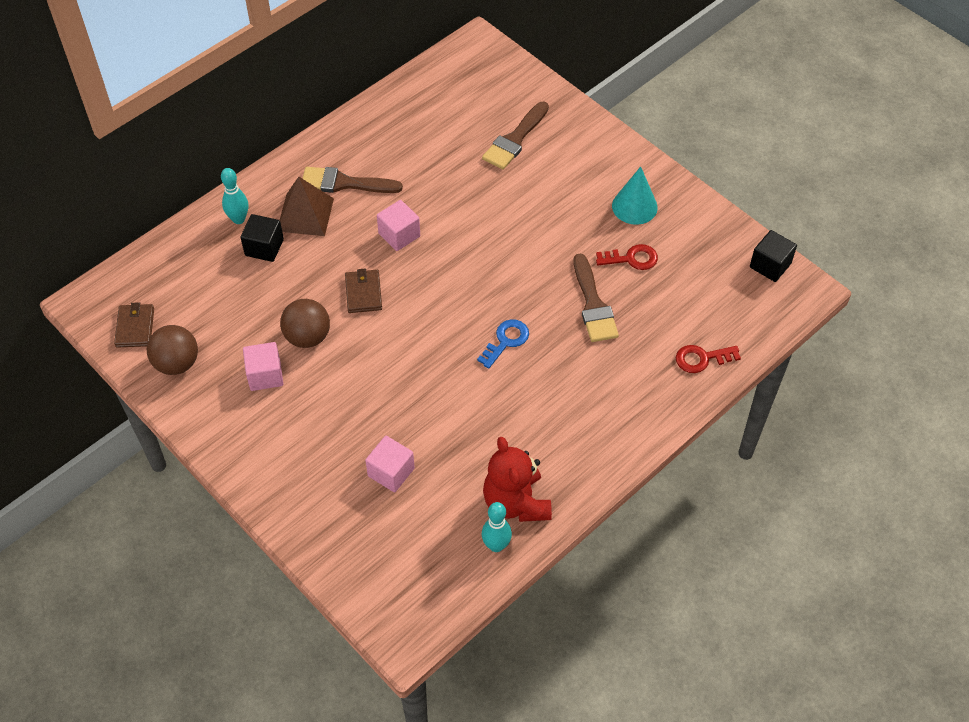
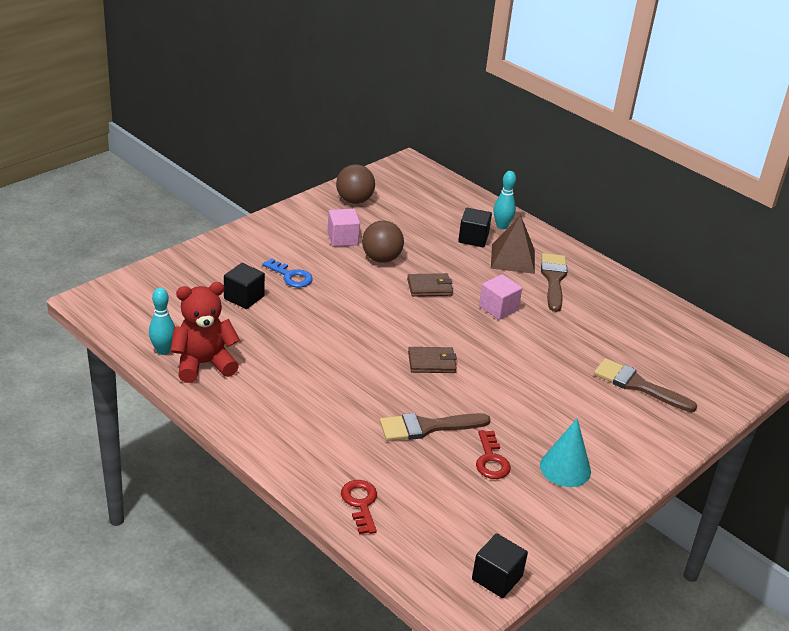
camera: 85 degrees right, 20 degrees down
(135, 327) = (387, 183): brown wallet -> brown wallet (431, 362)
(391, 472) = (244, 297): pink cube -> black cube
(506, 341) = (380, 367): blue key -> blue key (291, 276)

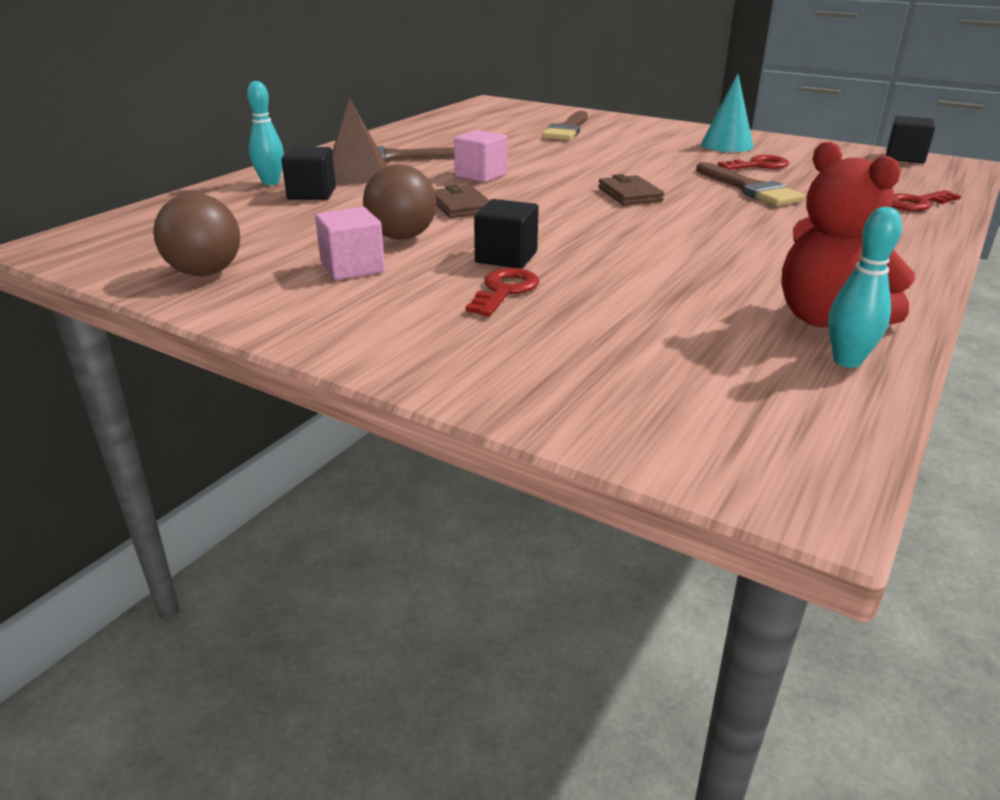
camera: 100 degrees left, 5 degrees down
(244, 297) = (607, 318): black cube -> black cube (506, 257)
(291, 276) = (504, 291): blue key -> red key

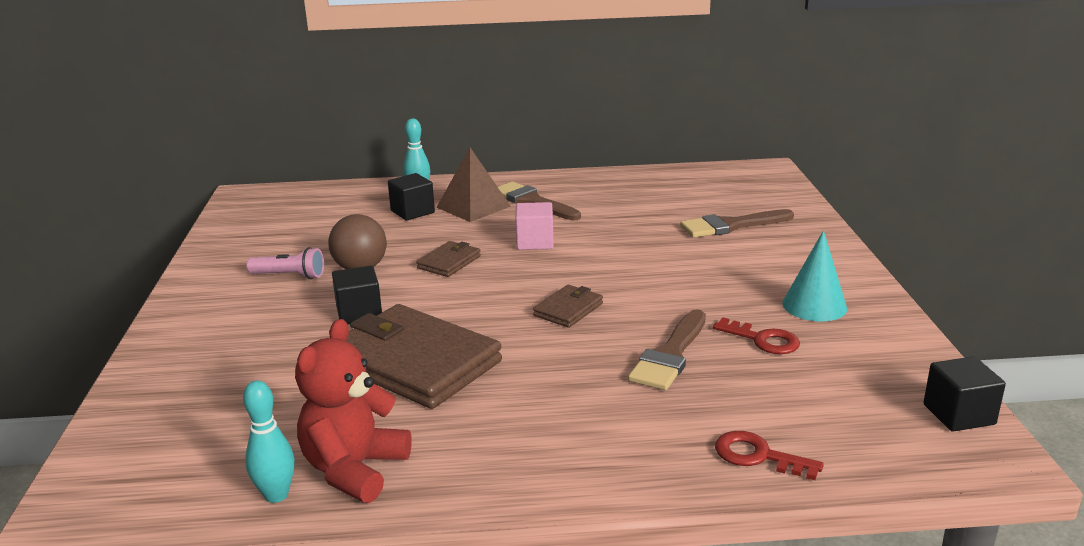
camera: 55 degrees right, 5 degrees down
(205, 273) = (242, 244): brown ball -> none
(352, 267) = (290, 276): pink cube -> pink flashlight
(504, 291) = (295, 333): red key -> none
(649, 258) = (414, 363): none -> brown wallet

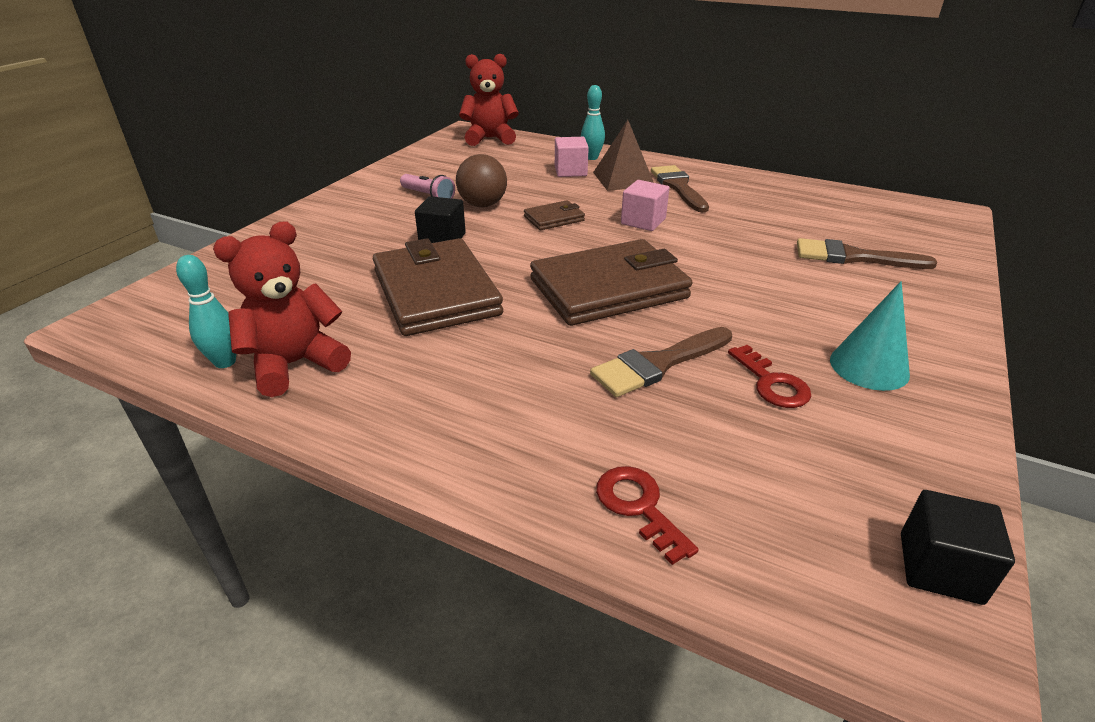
camera: 30 degrees right, 10 degrees up
(283, 198) = (490, 138): none -> red teddy bear
(412, 212) = (570, 171): black cube -> pink cube
(568, 309) = (608, 289): brown wallet -> brown wallet, size x2.17

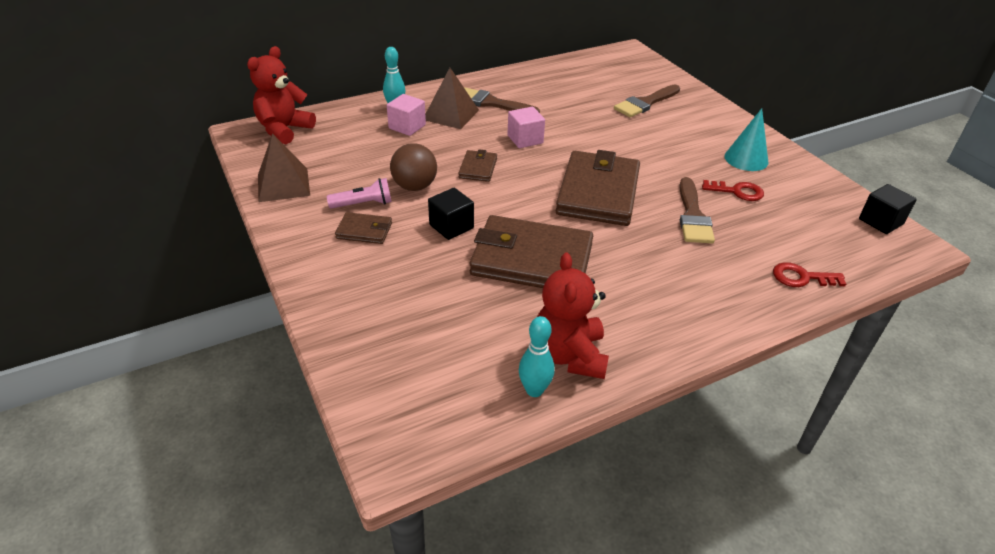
camera: 55 degrees left, 5 degrees up
(391, 210) = (364, 231): none -> brown wallet
(416, 164) = (283, 185): none -> brown pyramid

